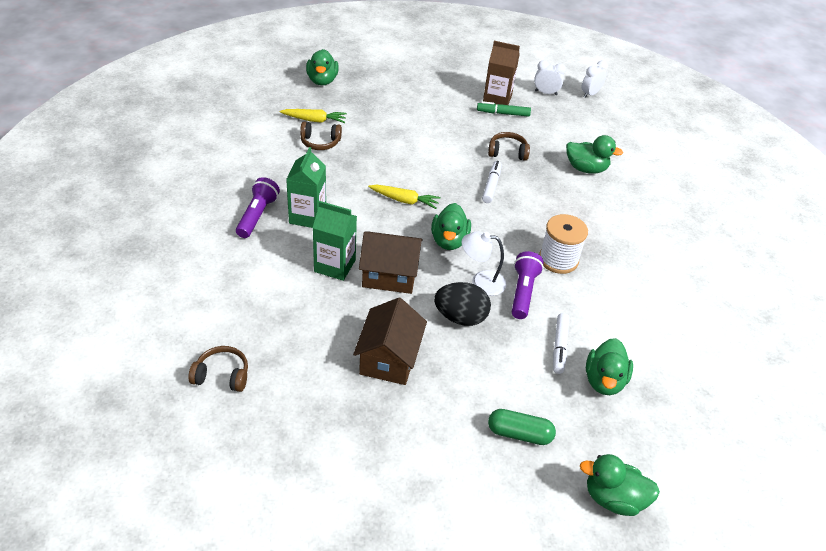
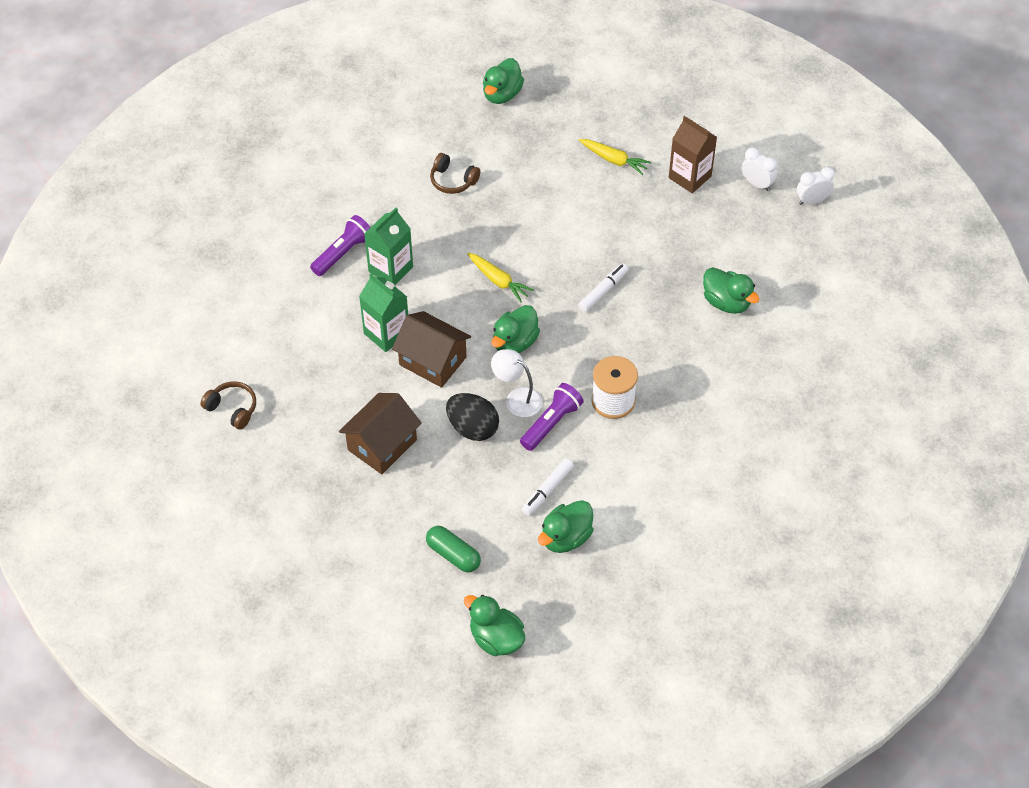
camera: 30 degrees right, 10 degrees up
(314, 120) = (463, 149): yellow carrot -> yellow carrot (614, 160)
(503, 113) = (682, 199): green marker -> none
(507, 152) = (651, 254): brown headphones -> none

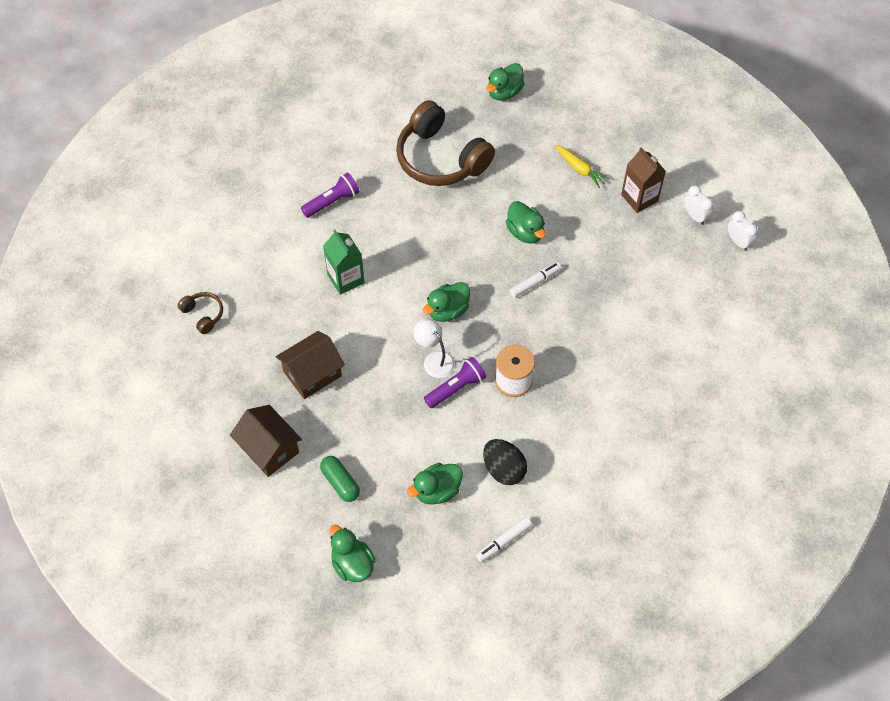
camera: 15 degrees right, 5 degrees up
(390, 269) = (366, 224): green carton -> none
(432, 361) = (375, 311): brown house -> brown house (269, 449)
(453, 180) = (440, 158): brown headphones -> brown headphones, size x2.27
(472, 428) = (390, 377): black egg -> black egg (503, 469)
(498, 281) = (451, 254): yellow carrot -> none
(547, 490) = (434, 446): white marker -> white marker (503, 541)
(726, 302) = (636, 316): green duck -> green duck (525, 232)
(812, 201) = (738, 242): white clock -> white clock turned 60 degrees clockwise

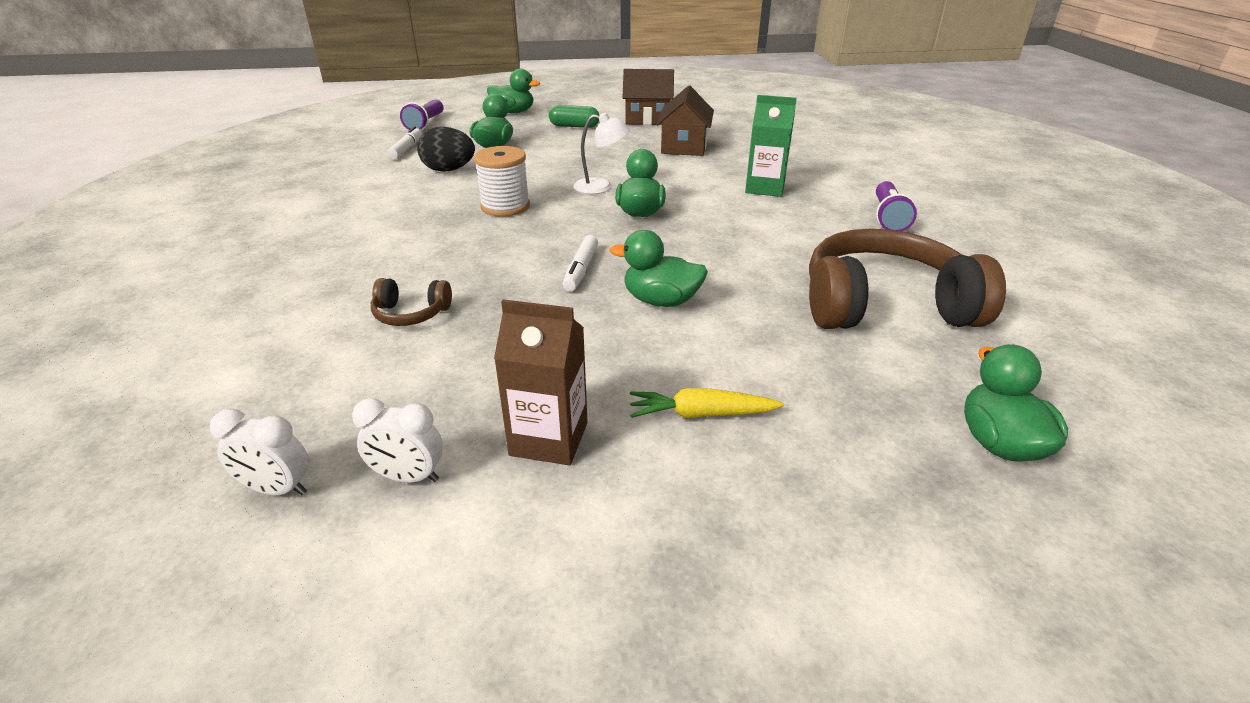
camera: 135 degrees right, 25 degrees down
(203, 315) = (815, 135): brown headphones -> brown headphones (411, 314)
(456, 388) = (555, 183): purple flashlight -> purple flashlight (426, 124)

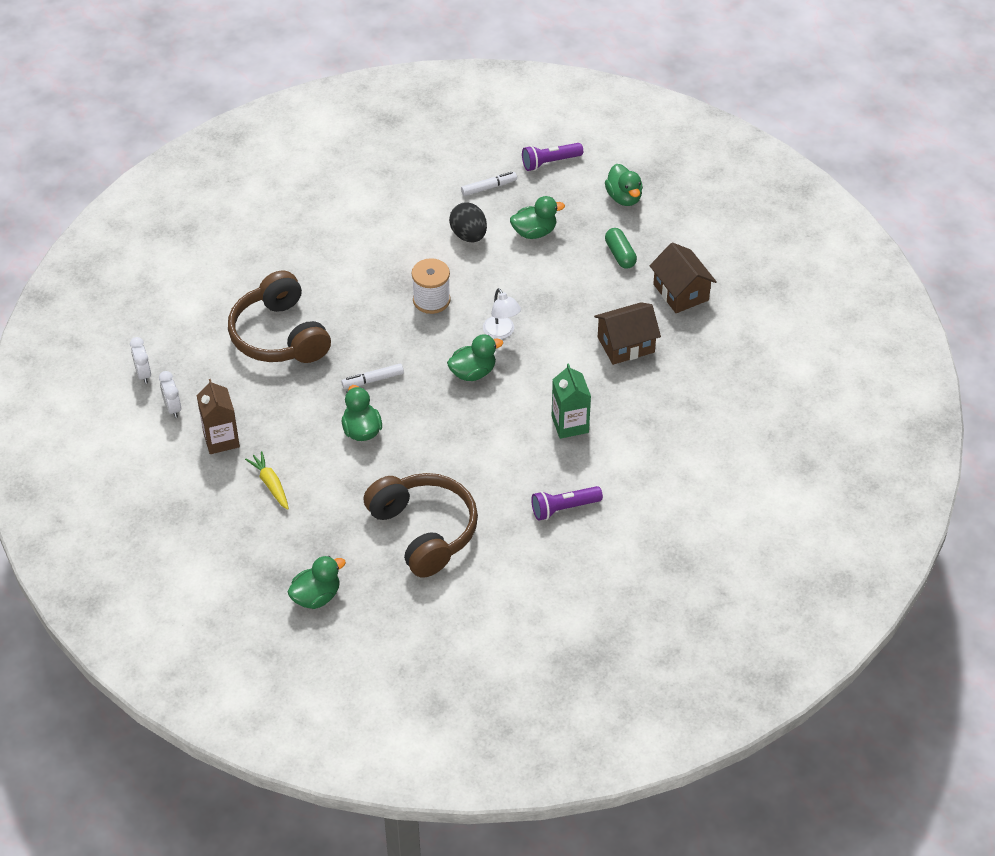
camera: 60 degrees right, 15 degrees up
(411, 314) = (279, 335): brown headphones -> brown headphones, size x2.27

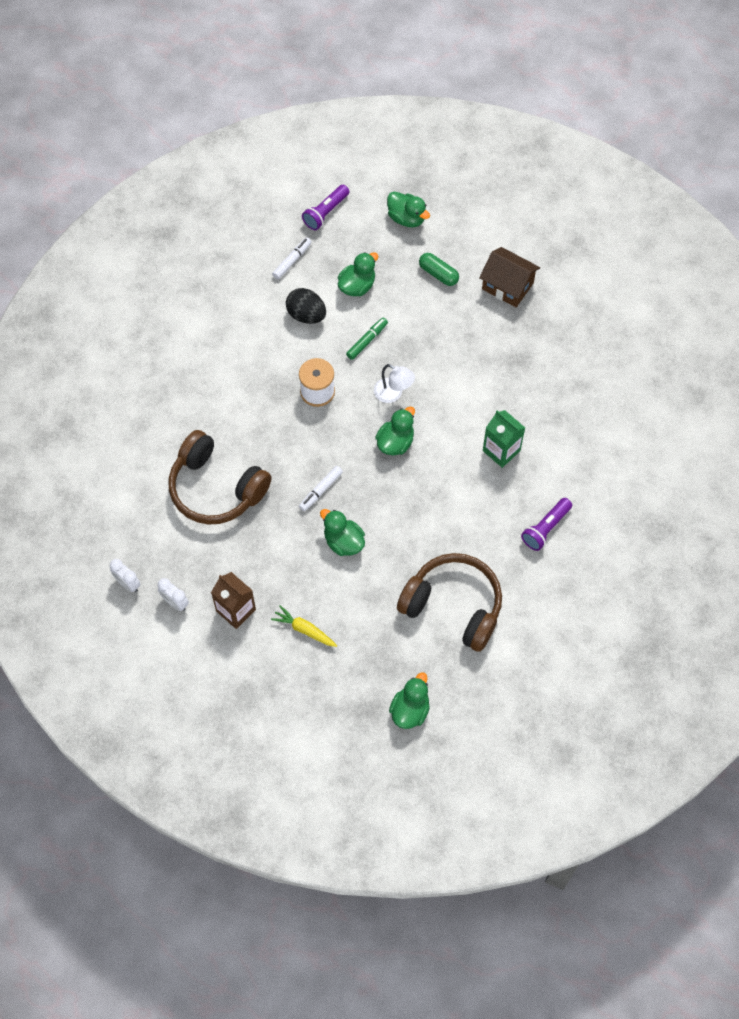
camera: 30 degrees left, 15 degrees up
(509, 280) = (367, 341): none -> green marker
(626, 345) = (496, 356): brown house -> none

